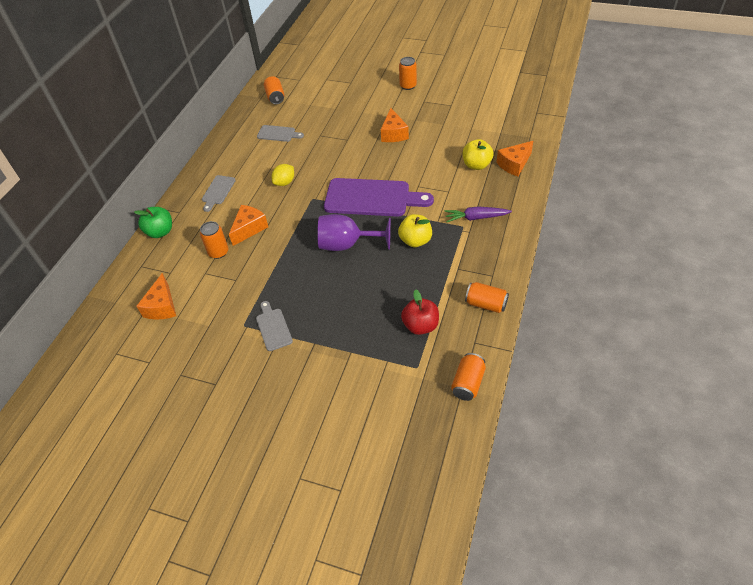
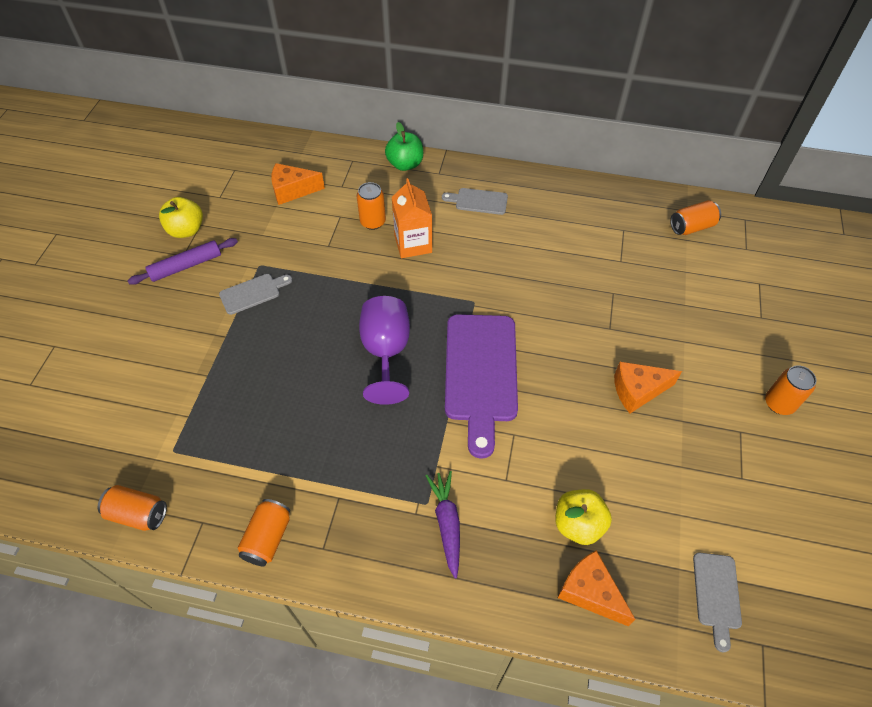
camera: 80 degrees right, 5 degrees up
(229, 380) = (186, 266): none -> purple rolling pin
(249, 229) = (413, 244): orange cheese -> orange carton
(278, 134) = (606, 243): grey cutting board -> grey cutting board (716, 595)
(284, 182) = (503, 266): yellow lemon -> none
(415, 241) = (394, 437): yellow apple -> yellow apple (186, 230)
(420, 325) = (238, 452): red apple -> none

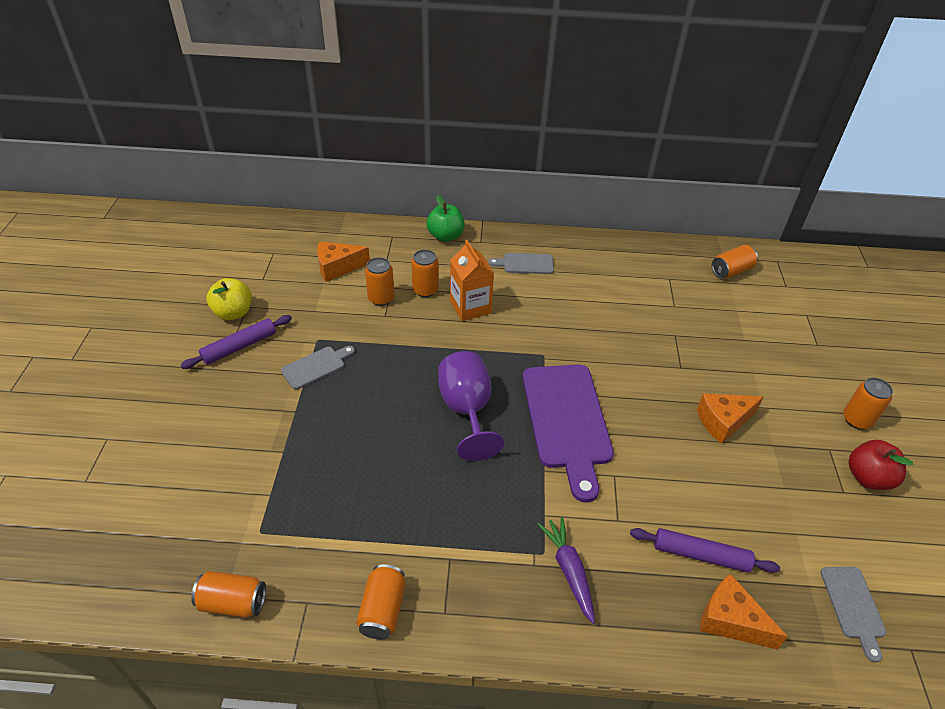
camera: 10 degrees left, 10 degrees down
(328, 227) = (381, 298): none -> orange can
(578, 524) = (700, 555): yellow apple -> purple rolling pin
(772, 466) = (868, 478): none -> red apple

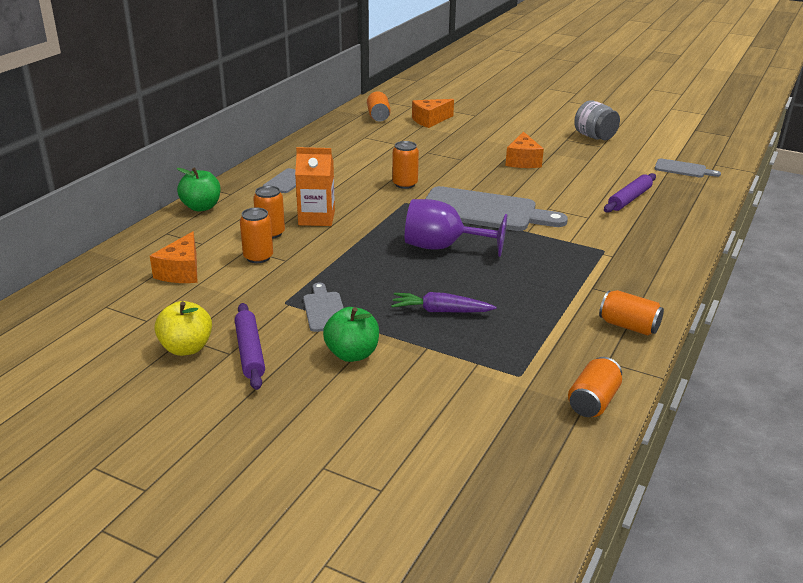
camera: 65 degrees left, 15 degrees down
(256, 406) = (352, 354): none -> green apple
(566, 421) = (484, 211): purple cutting board -> grey cutting board
(569, 571) = (623, 244): purple carrot -> purple carrot (441, 311)
(730, 620) = (681, 204): orange cheese -> orange cheese (430, 120)
(857, 420) = (547, 125): orange can -> orange can (405, 184)
(868, 478) = (594, 137): red apple -> grey jar

